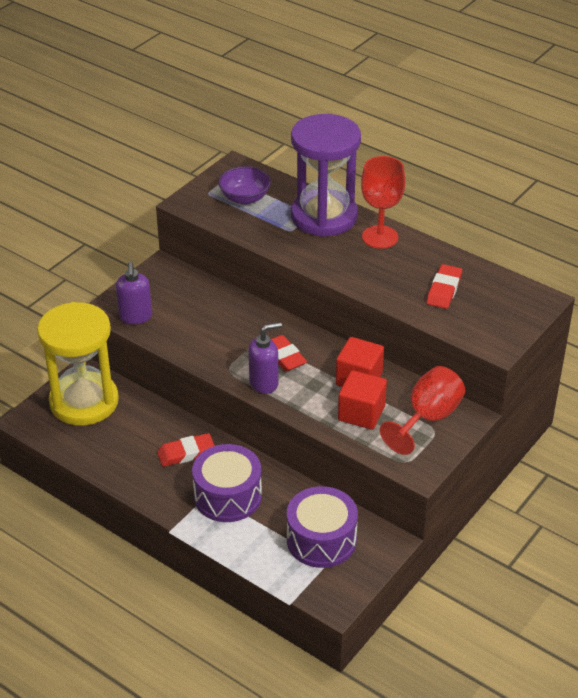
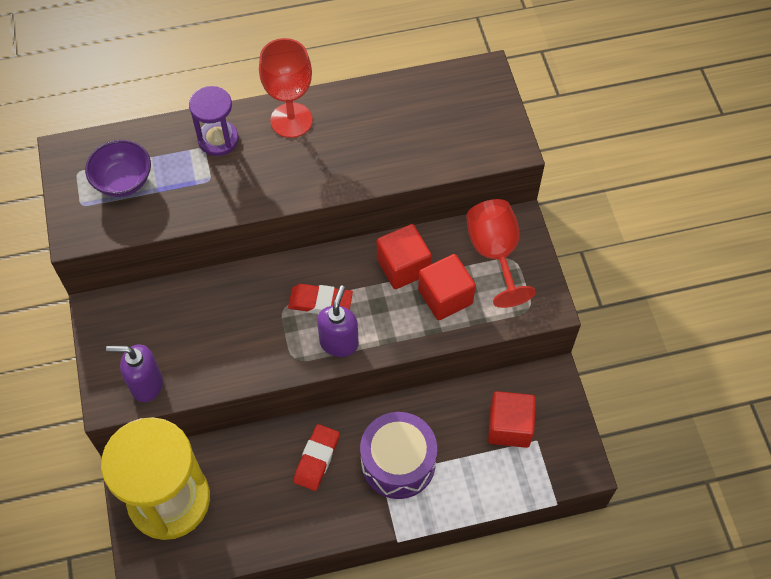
camera: 50 degrees left, 20 degrees up
(135, 317) = (146, 384): purple soap dispenser -> purple soap dispenser turned 150 degrees clockwise
(321, 540) = (509, 427): purple drum -> red cube
(324, 216) = (218, 139): purple hourglass -> purple hourglass, size x0.51
(444, 290) = (407, 129): red eraser -> none

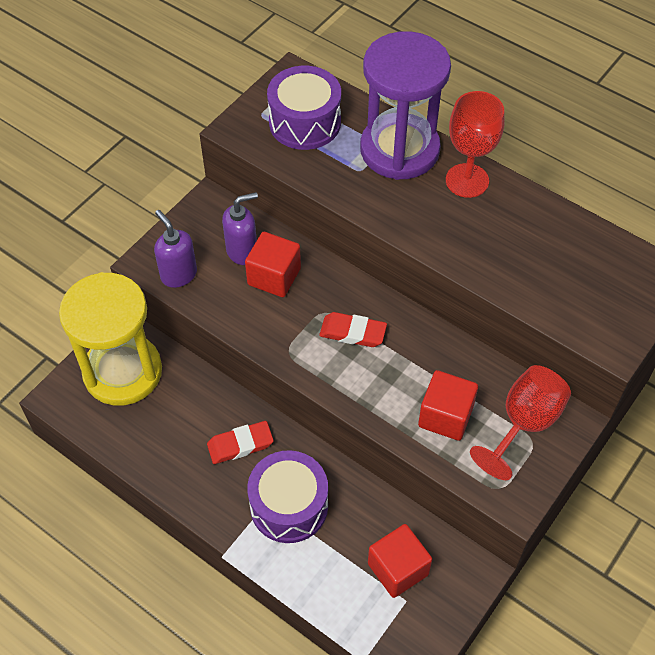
camera: 50 degrees right, 5 degrees down
(123, 181) = (305, 122): purple bowl -> purple drum
(218, 139) = (399, 150): purple hourglass -> purple hourglass, size x1.96
(320, 302) = (353, 332): red eraser -> red eraser turned 45 degrees counterclockwise
(339, 343) = (330, 371): purple soap dispenser -> purple soap dispenser (242, 251)
(403, 267) = (441, 366): red cube -> red cube (274, 276)

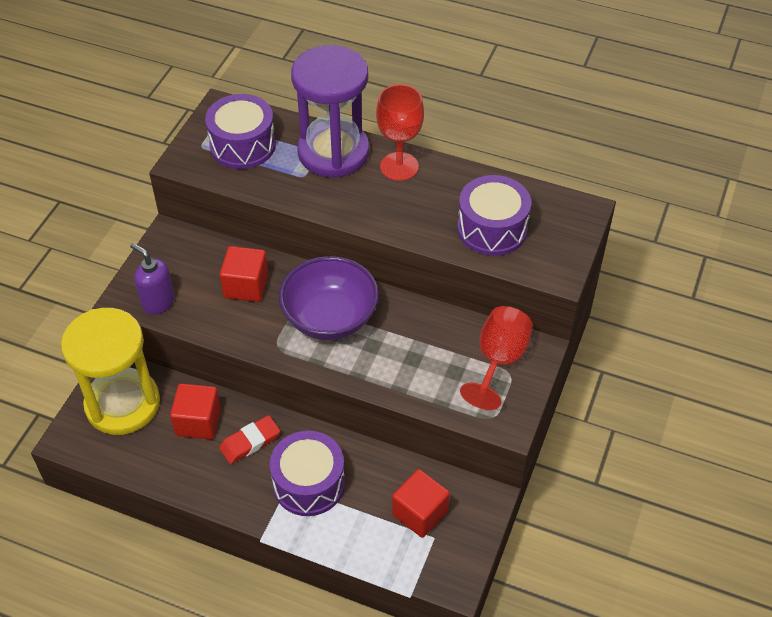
camera: 15 degrees left, 5 degrees down
(242, 251) = (211, 270): purple soap dispenser -> none
(353, 332) = (330, 318): red eraser -> purple bowl
(445, 416) = (430, 369): red cube -> red cube (198, 422)
(551, 275) = (492, 229): none -> purple drum

